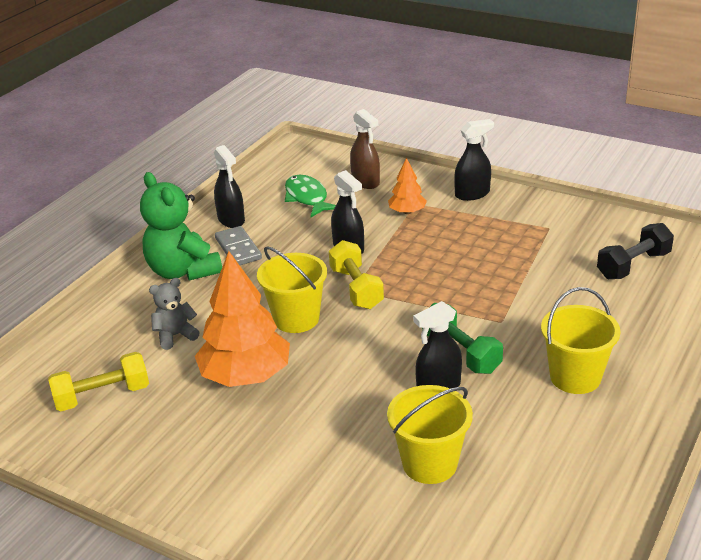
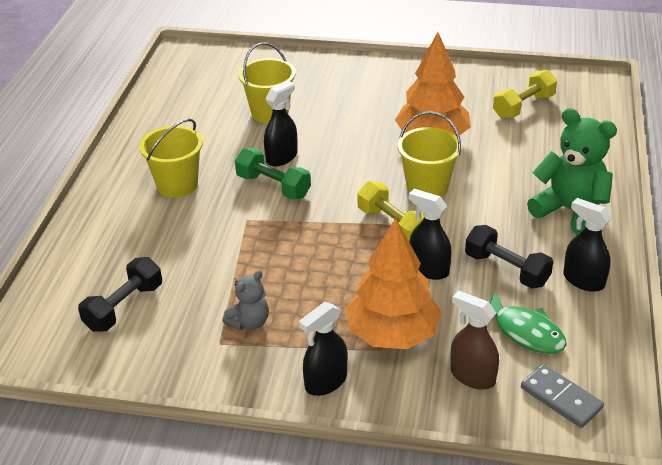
camera: 160 degrees right, 5 degrees up
(175, 336) = (515, 154): grey teddy bear -> grey teddy bear (249, 322)
(238, 249) = (541, 245): grey domino -> grey domino (560, 398)
(284, 237) = (506, 269): none -> black dumbbell
(407, 212) = (393, 334): orange tree -> orange tree, size x1.98

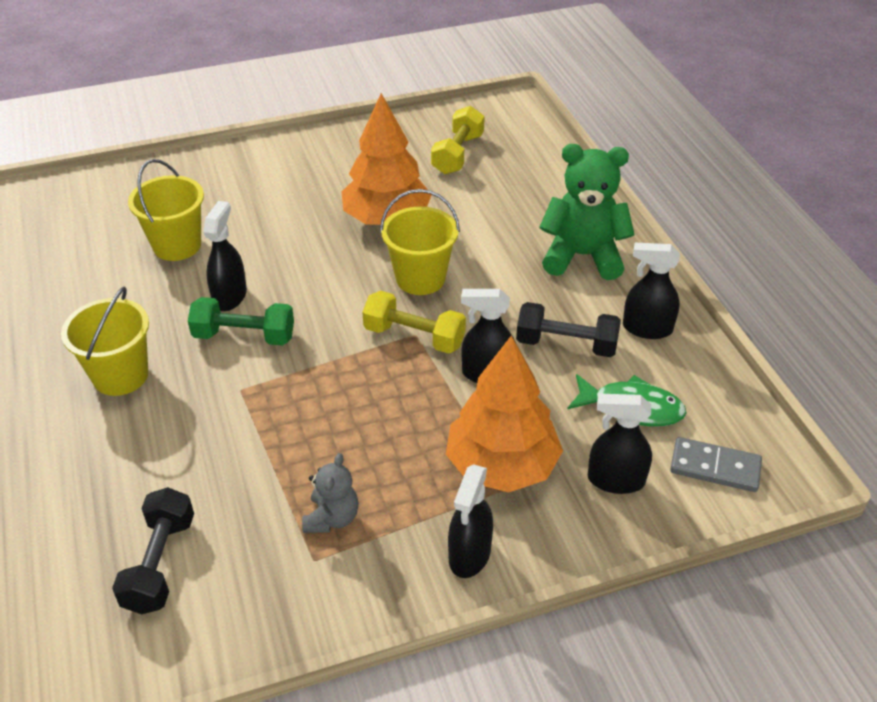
camera: 30 degrees left, 5 degrees up
(472, 376) = (615, 480): brown spray bottle -> black spray bottle

